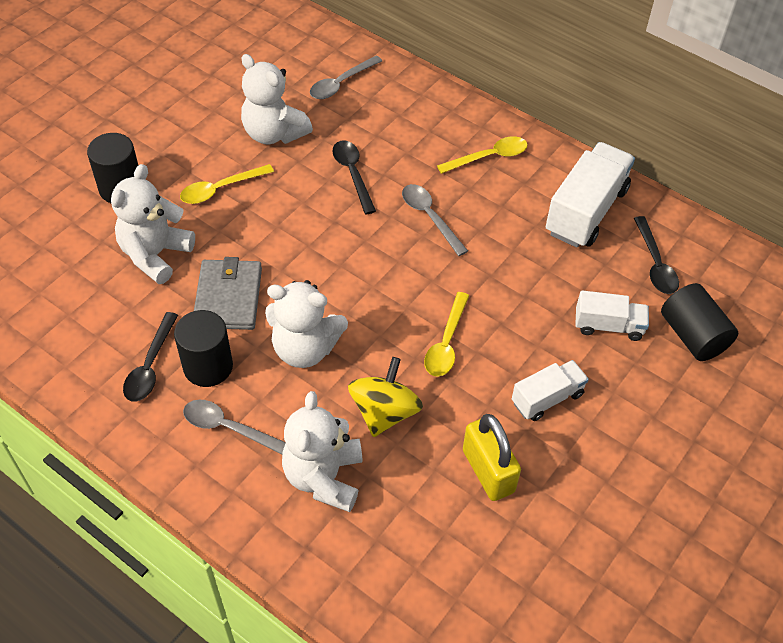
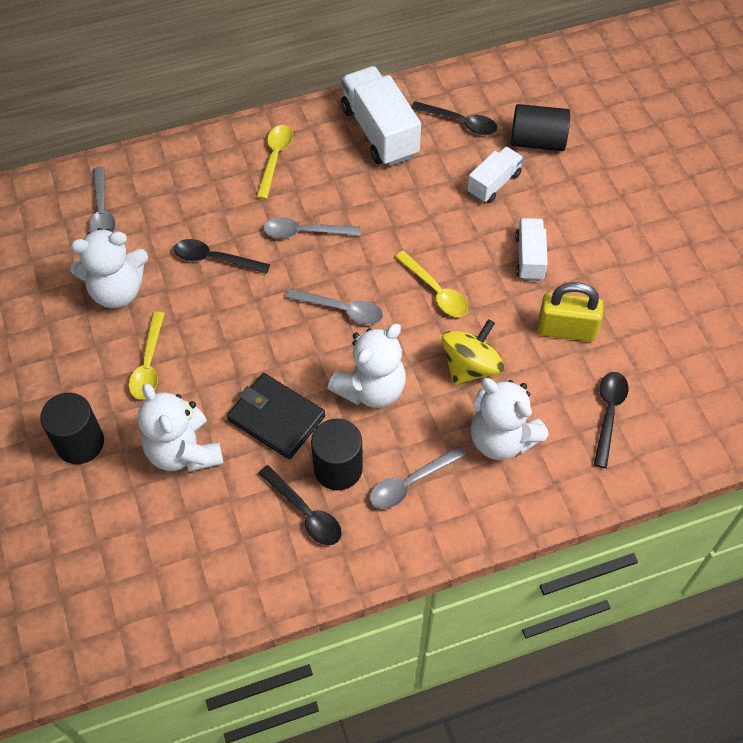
camera: 55 degrees left, 5 degrees up
(228, 297) = (276, 418): grey wallet -> black wallet
(370, 284) = (341, 310): none -> grey spoon
(384, 412) = (470, 367): yellow spinning top -> yellow spinning top turned 75 degrees clockwise
(418, 557) = (608, 414): none -> black spoon

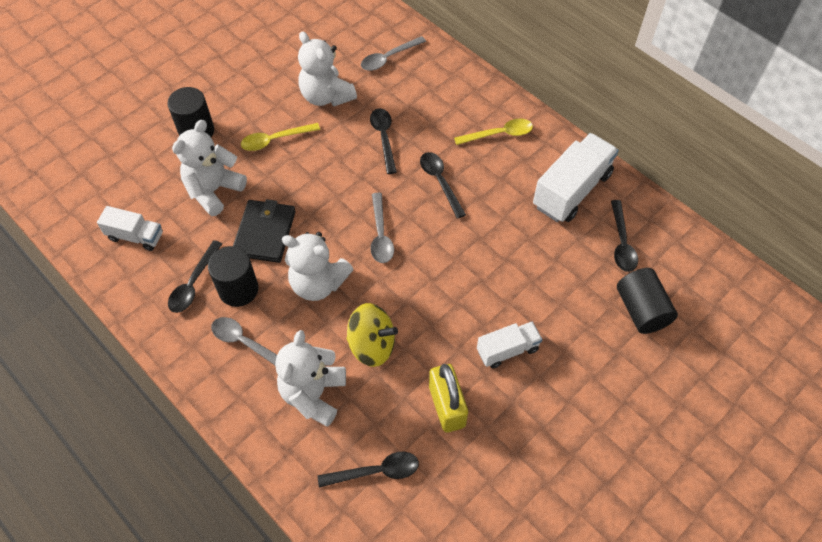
camera: 65 degrees right, 0 degrees up
(305, 232) = (440, 182): grey spoon -> black spoon
(435, 291) = (433, 292): yellow spoon -> none
(494, 184) = (571, 293): white truck -> white truck (135, 236)

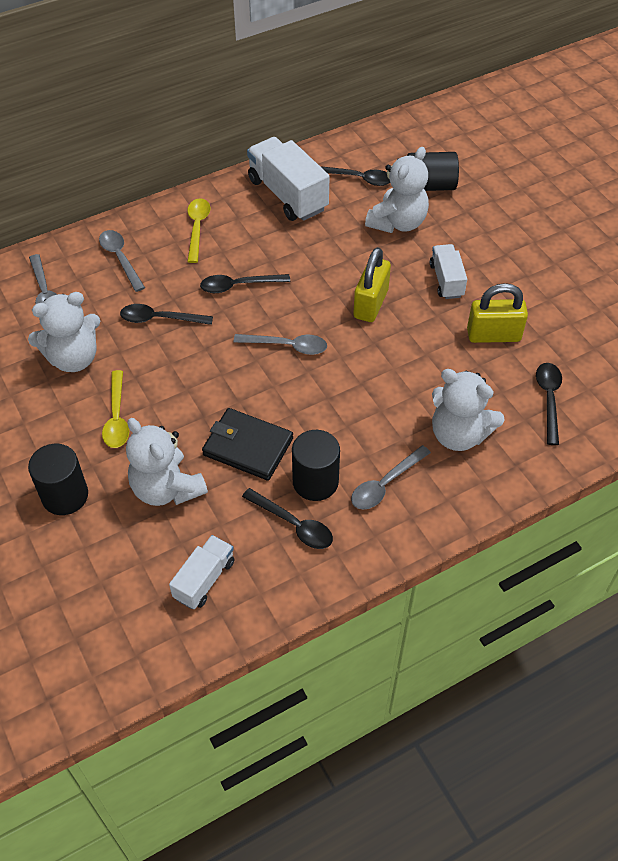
camera: 75 degrees left, 5 degrees down
(318, 283) = (330, 409): white teddy bear -> white teddy bear (398, 223)
(372, 345) = (416, 378): yellow spinning top -> none
(442, 93) = (120, 259): none -> grey spoon
(453, 289) = (370, 304): none -> yellow padlock

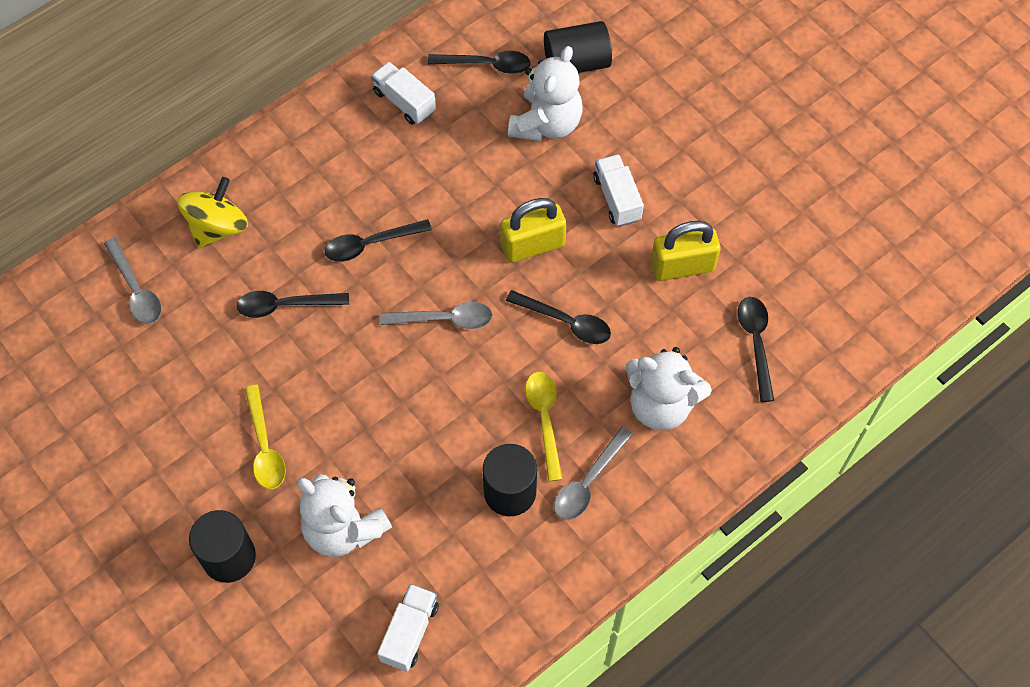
camera: 10 degrees left, 10 degrees up
(73, 358) = (194, 376): white teddy bear -> none
(120, 259) = (217, 227): grey spoon -> yellow spinning top
(197, 228) = (303, 168): yellow spoon -> yellow spoon (545, 419)
(247, 446) = (424, 460): black wallet -> none
(288, 195) = (404, 102): white truck -> white truck, size x0.58
(293, 524) = (495, 549): black spoon -> black spoon (565, 322)
(370, 304) = (532, 245): yellow padlock -> yellow padlock turned 60 degrees clockwise

